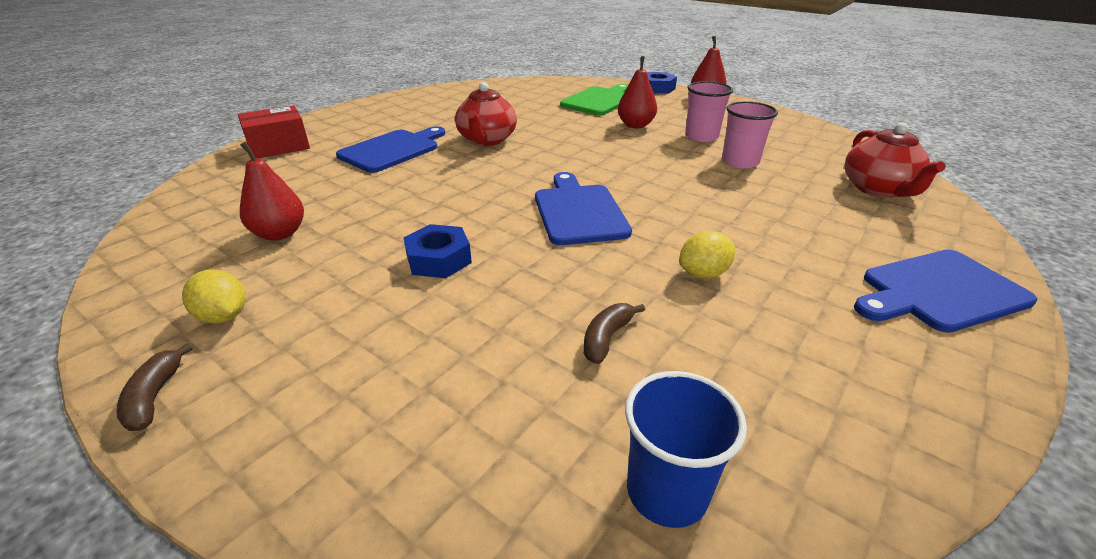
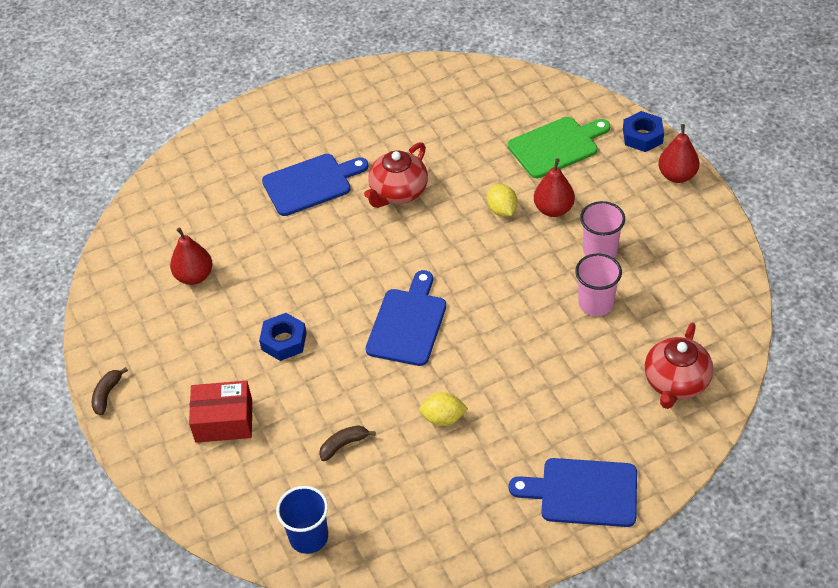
camera: 30 degrees right, 15 degrees up
(224, 316) = (147, 347): yellow lemon -> yellow lemon (502, 210)
(279, 146) = (222, 147): red box -> red box (224, 421)

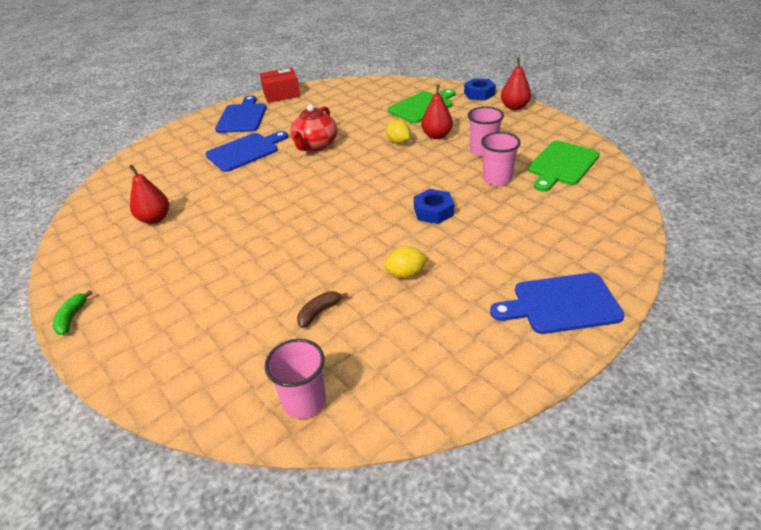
camera: 15 degrees left, 10 degrees down
(107, 394) = (72, 318): brown banana -> green banana
(224, 421) = (195, 316): red box -> red box (281, 94)
(284, 341) = (243, 247): blue nut -> blue nut (433, 211)
(308, 537) = (304, 401): blue cup -> pink cup
(407, 323) = (349, 216): blue cutting board -> blue cutting board (242, 117)
(676, 383) = (590, 213): red teapot -> none
(684, 298) = (562, 165): none -> green cutting board

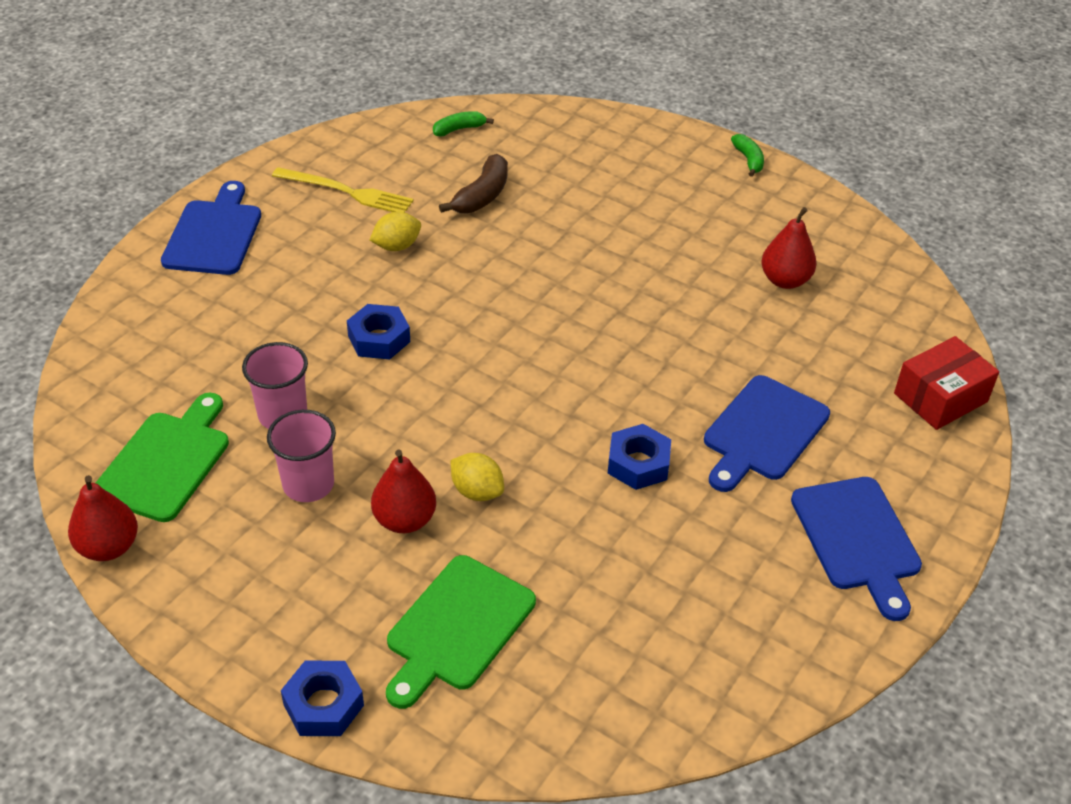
camera: 160 degrees right, 5 degrees up
(281, 94) = (835, 647): red box -> red box (940, 398)
(304, 401) = (459, 129): pink cup -> green banana
(315, 145) = (638, 463): red teapot -> blue nut
(319, 312) = (482, 196): brown banana -> brown banana, size x1.54
(439, 333) = (347, 192): none -> yellow fork
(514, 107) = (237, 649): red pear -> red pear (108, 547)
(561, 304) = (214, 234): blue cutting board -> blue cutting board turned 60 degrees counterclockwise

